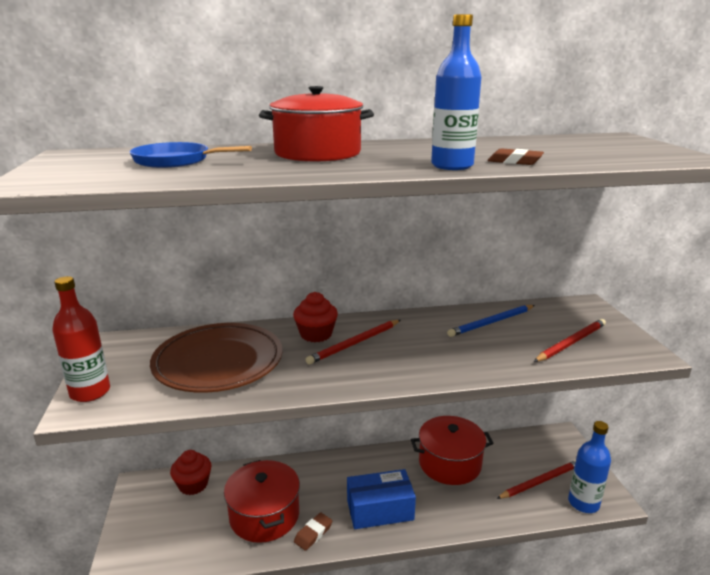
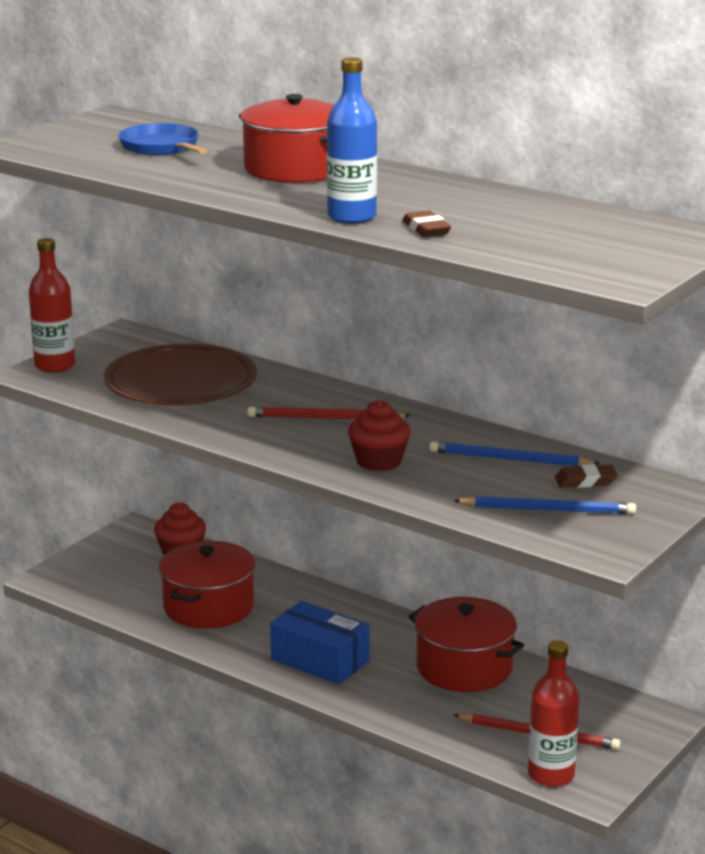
camera: 45 degrees right, 0 degrees up
(313, 533) = (230, 642): brown eraser -> brown eraser (585, 481)
(316, 334) = (306, 396): red cupcake -> red cupcake (379, 461)
(571, 342) = (548, 510): red pencil -> blue pencil
(583, 503) = (551, 775): blue bottle -> red bottle

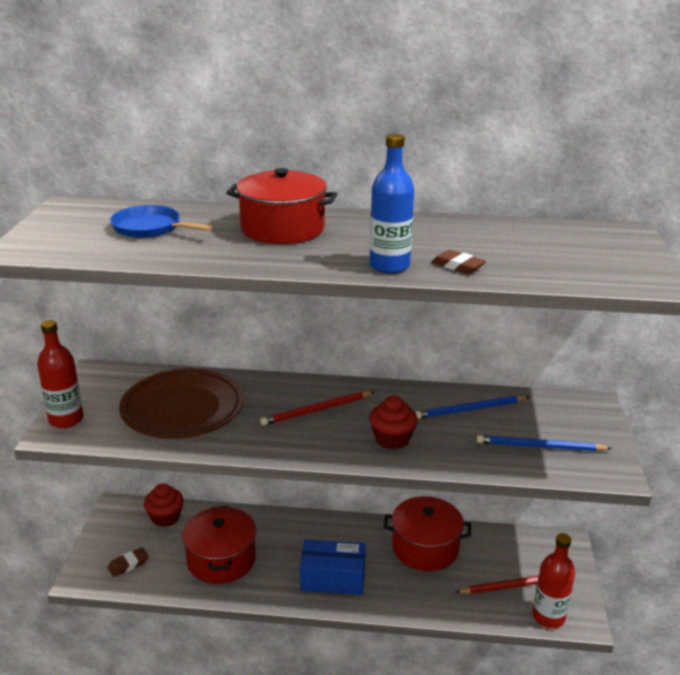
camera: 30 degrees left, 5 degrees up
(548, 510) = (539, 446): blue pencil -> blue pencil turned 150 degrees counterclockwise
(585, 481) = (533, 414): brown eraser -> brown eraser (128, 564)

